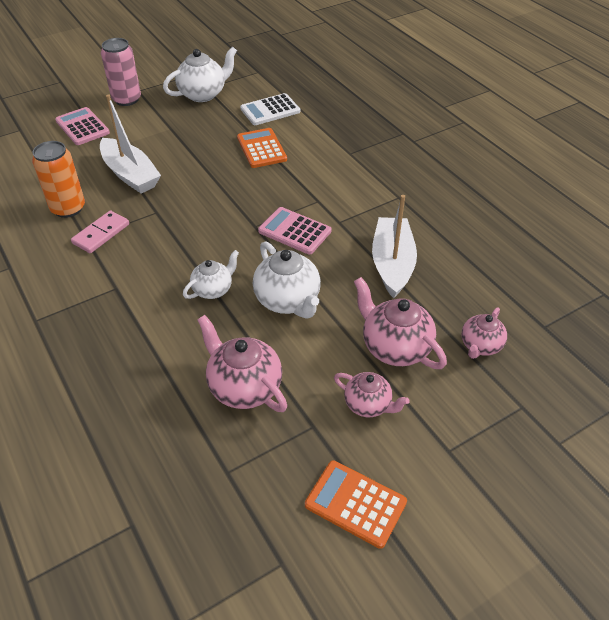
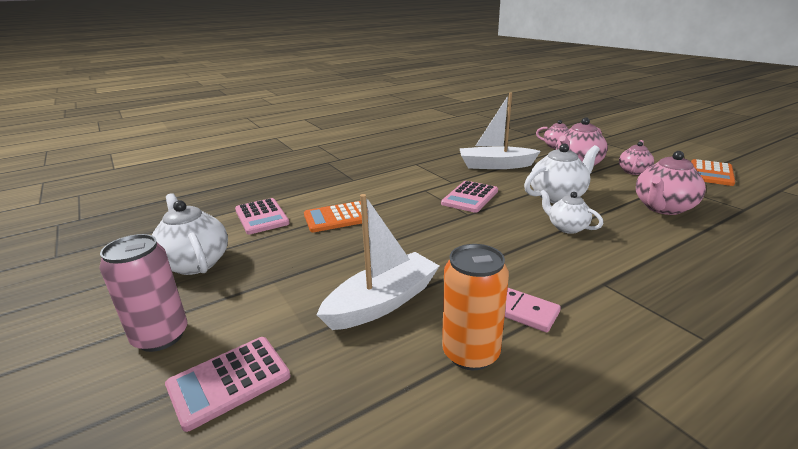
camera: 90 degrees left, 20 degrees down
(270, 110) = (261, 217): white calculator -> pink calculator

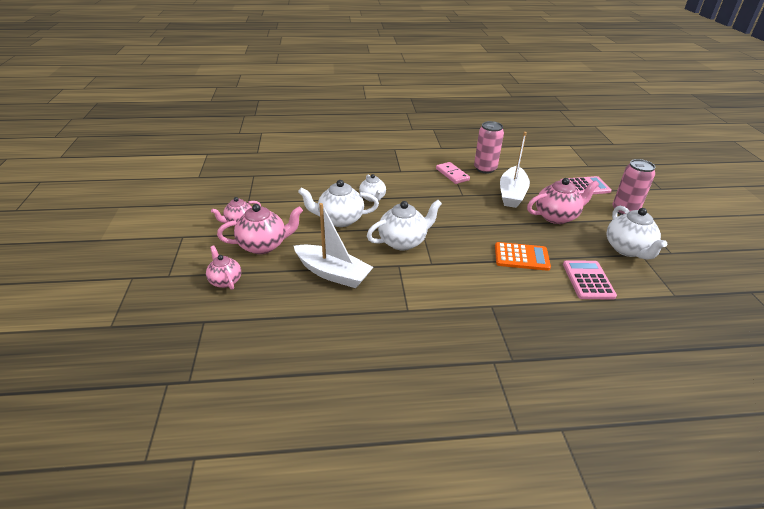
camera: 155 degrees left, 10 degrees up
(382, 302) = (512, 194): white boat -> white boat turned 60 degrees counterclockwise
(470, 197) = (403, 242): pink calculator -> white teapot
(470, 353) = (485, 169): orange can -> pink can
(663, 208) = (293, 190): pink teapot -> pink teapot (556, 217)
(711, 173) = (196, 200): orange calculator -> none

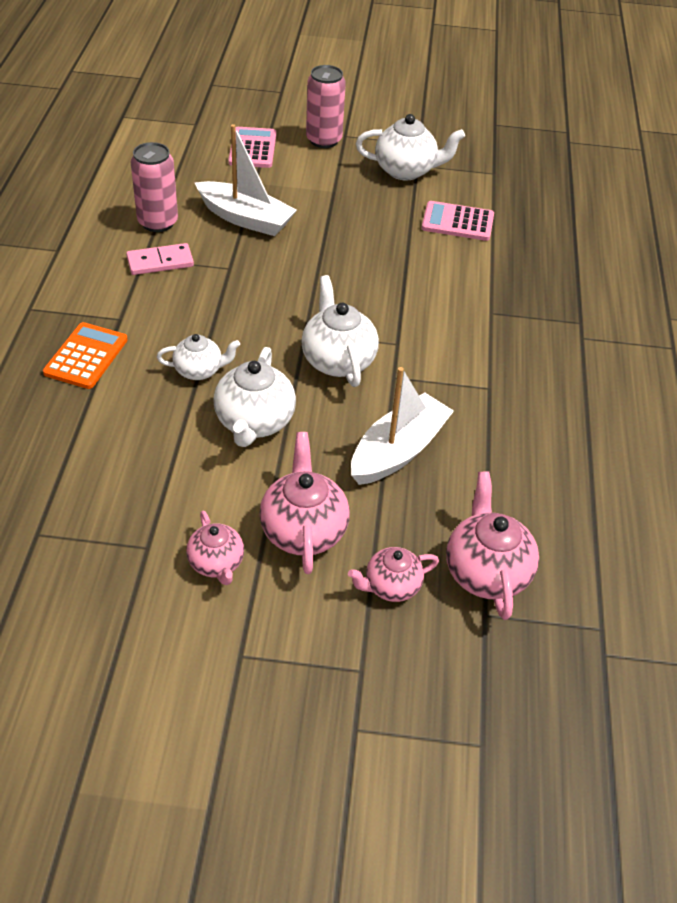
camera: 80 degrees left, 10 degrees up
(521, 257) = (401, 258): orange calculator -> orange calculator (86, 356)
(556, 217) = (319, 199): pink teapot -> pink teapot (486, 572)

